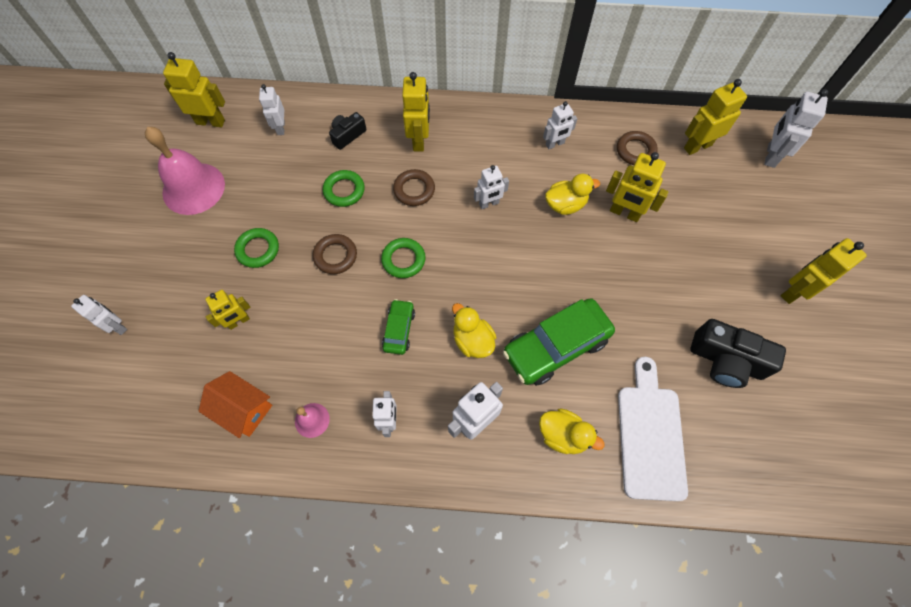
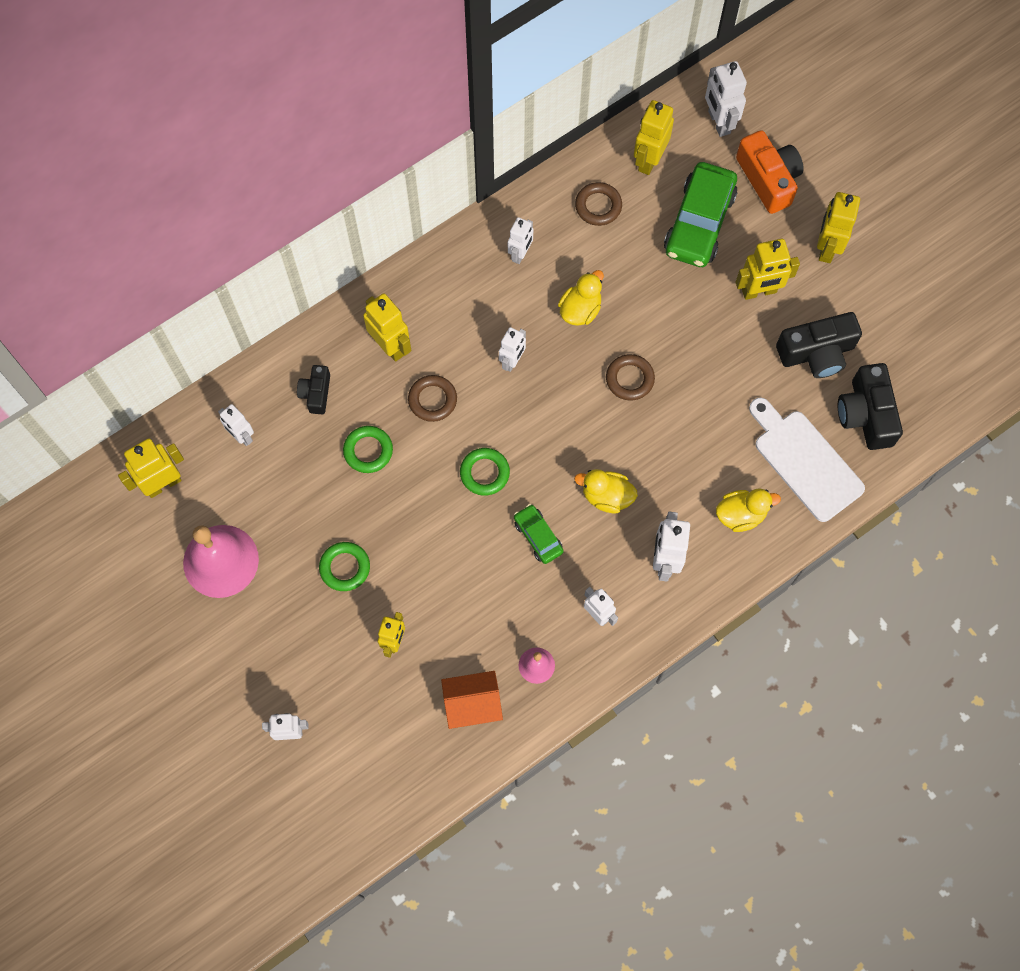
camera: 40 degrees left, 5 degrees up
(335, 256) = (421, 517): brown ring -> brown ring (629, 379)
(556, 346) = (677, 447): green car -> green car (699, 223)
(624, 213) = (637, 279): yellow robot -> yellow robot (759, 291)
(733, 439) = (866, 414): none -> black camera
(781, 215) = (768, 179): none -> orange camera

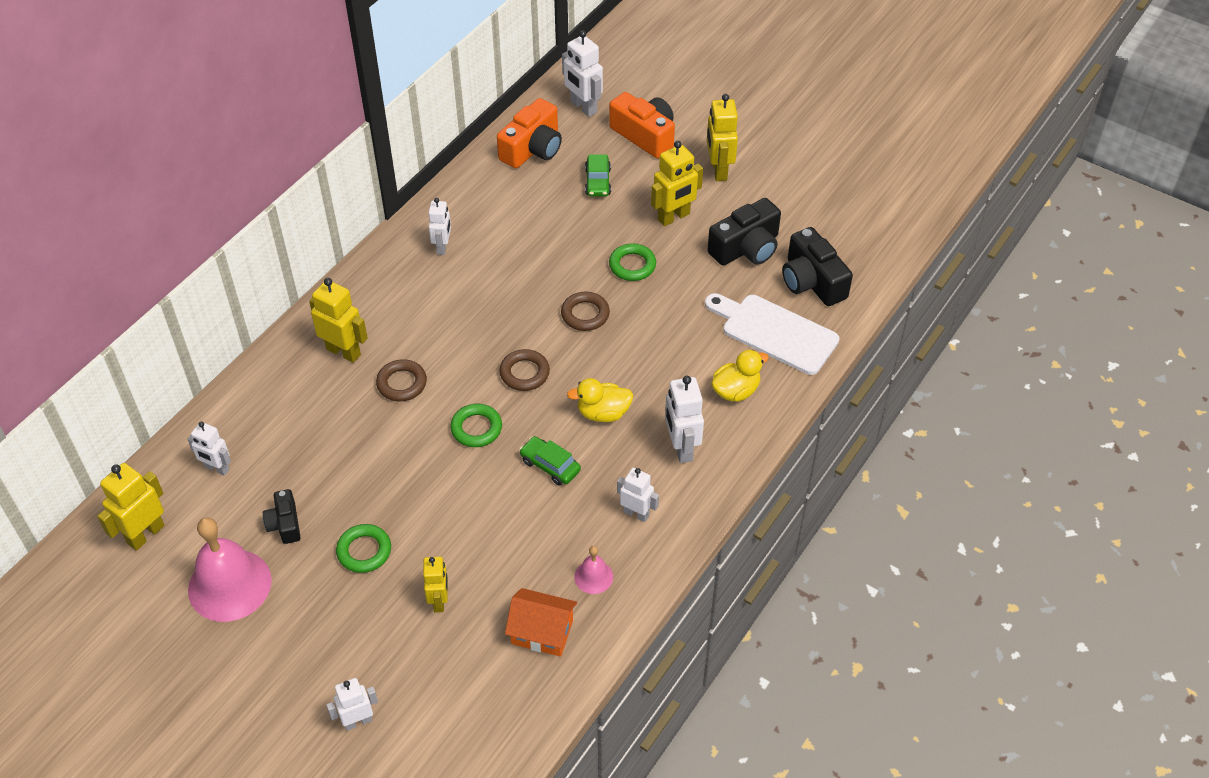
camera: 20 degrees left, 20 degrees down
(316, 393) = (282, 411): black camera -> black camera (285, 524)
(368, 451) = (352, 443): green ring -> green ring (632, 265)
(472, 704) = (542, 632): orange house -> orange house turned 45 degrees clockwise
(512, 361) = (468, 331): white robot -> none
(580, 310) = (516, 274): yellow duck -> none
(598, 206) = (500, 193): brown ring -> brown ring (524, 373)
(649, 160) = (532, 149): yellow robot -> orange camera
(699, 223) = (598, 182): green car -> green car, size x0.52

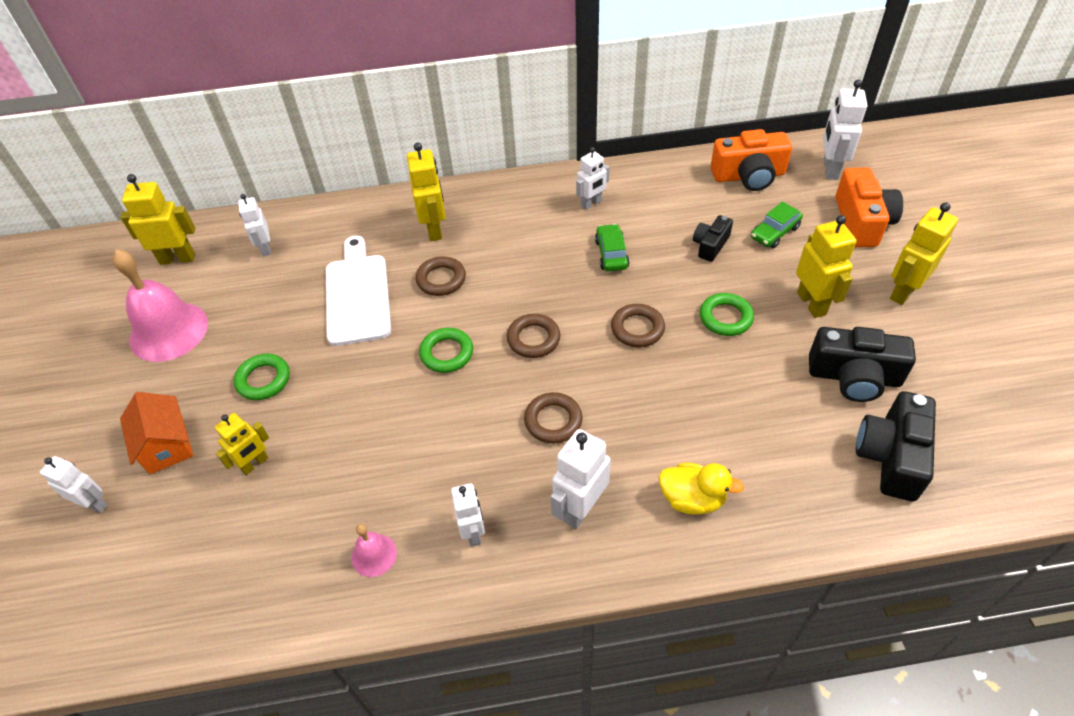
camera: 50 degrees right, 0 degrees up
(285, 524) = (249, 318): black camera -> black camera (710, 245)
(542, 632) = (281, 563): orange house -> orange house (166, 445)
(550, 466) = (460, 429): green car -> green car (611, 254)
(603, 413) = (553, 421): yellow duck -> brown ring
(674, 217) = (812, 303): yellow robot -> yellow robot turned 120 degrees counterclockwise
(775, 332) = (795, 475): white cutting board -> white cutting board (357, 295)

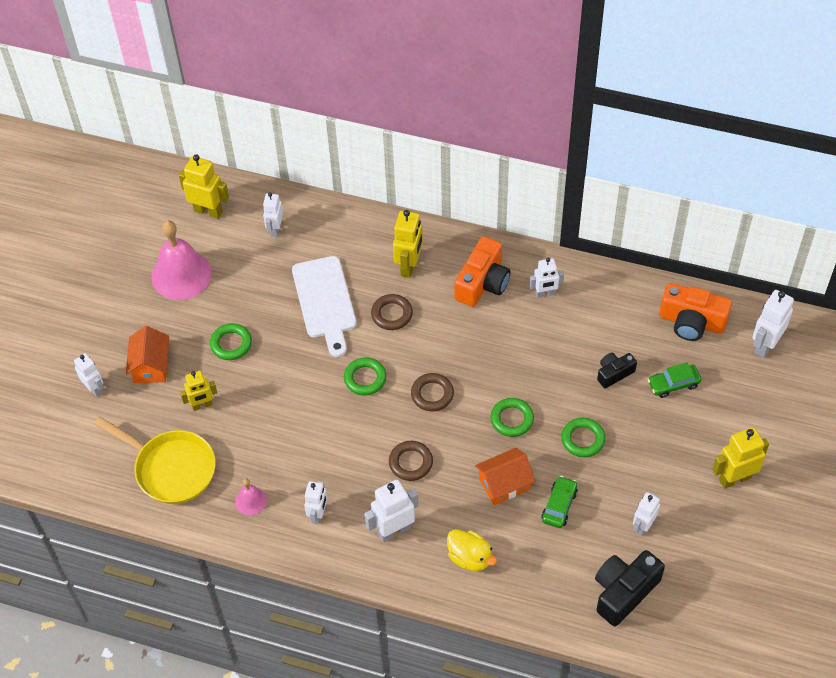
camera: 25 degrees right, 5 degrees up
(243, 561) = (171, 468): none -> yellow pan
(357, 295) = (325, 301): white cutting board -> white cutting board turned 150 degrees clockwise
(611, 254) = (532, 347): green car -> green car (559, 506)
(637, 329) = (512, 419): brown ring -> green ring
(674, 398) = (504, 484): none -> orange house
(812, 303) = (656, 457): yellow robot -> none
(854, 377) = (643, 526): black camera -> white robot
(861, 222) = (751, 405): orange camera -> orange camera (482, 283)

